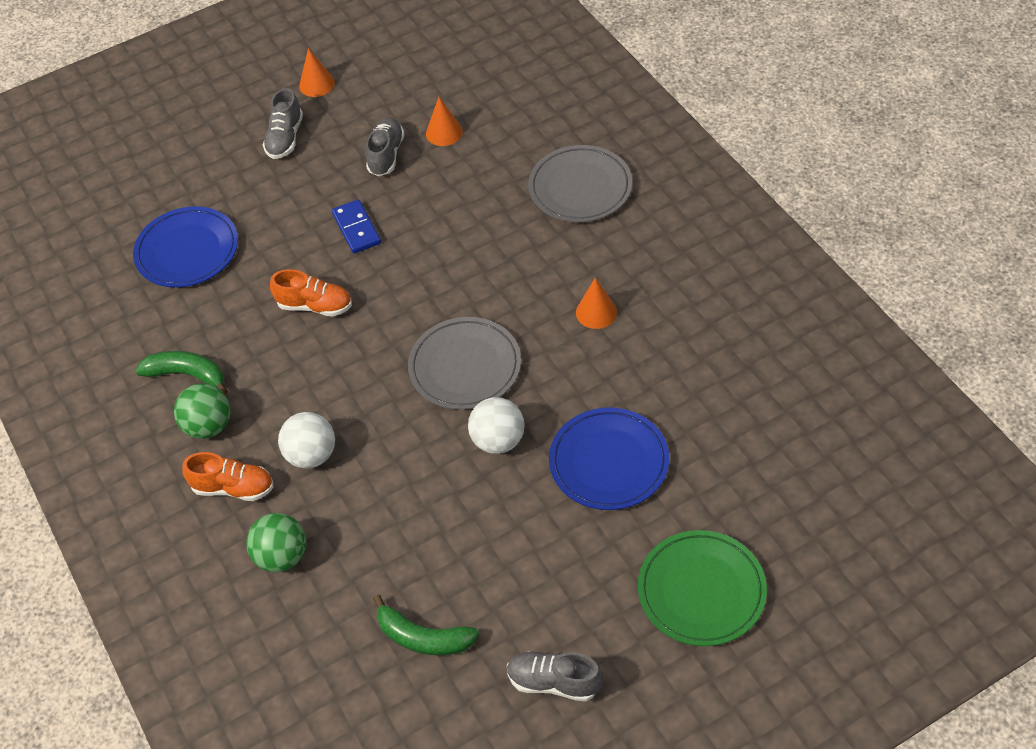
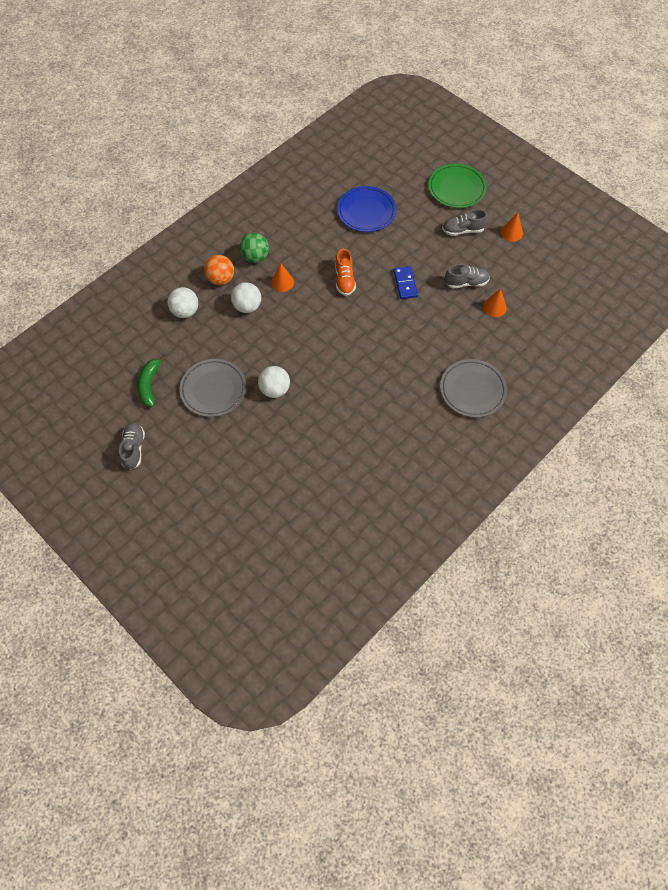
camera: 70 degrees right, 10 degrees up
(187, 375) = (285, 238): green banana -> none
(233, 488) = (221, 279): orange shoe -> orange ball
(282, 556) = (185, 311): green ball -> white ball
(356, 228) = (405, 284): blue domino -> blue domino turned 60 degrees counterclockwise
(465, 367) = (320, 362): grey plate -> grey plate (213, 389)
(596, 312) = (377, 419): orange cone -> orange cone (282, 282)
(609, 462) = (272, 447): blue plate -> none
(701, 591) = (198, 510): green plate -> green plate (456, 188)

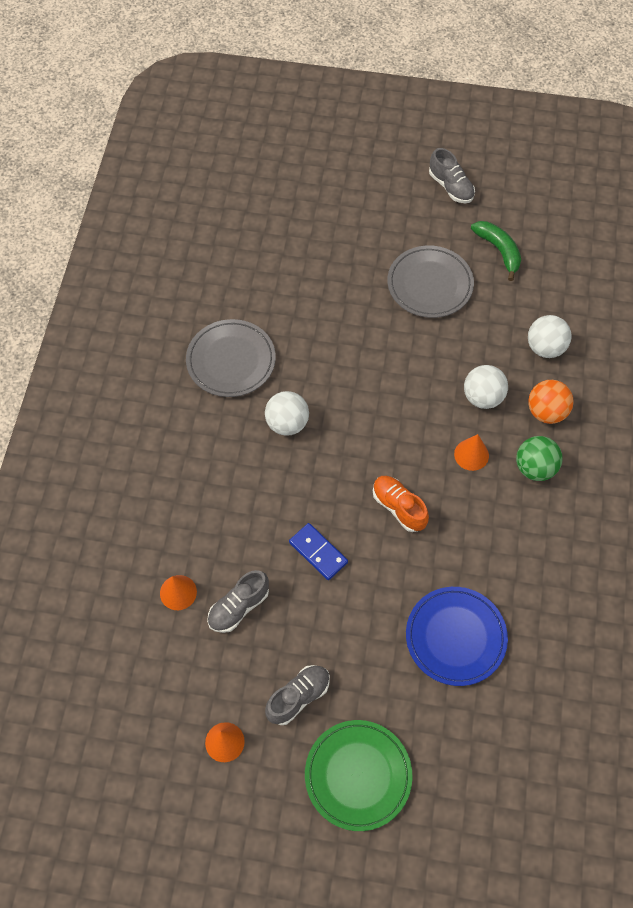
camera: 145 degrees right, 0 degrees up
(275, 389) = (365, 323): white ball -> white ball (287, 423)
(472, 390) = (140, 457): grey plate -> grey plate (231, 361)

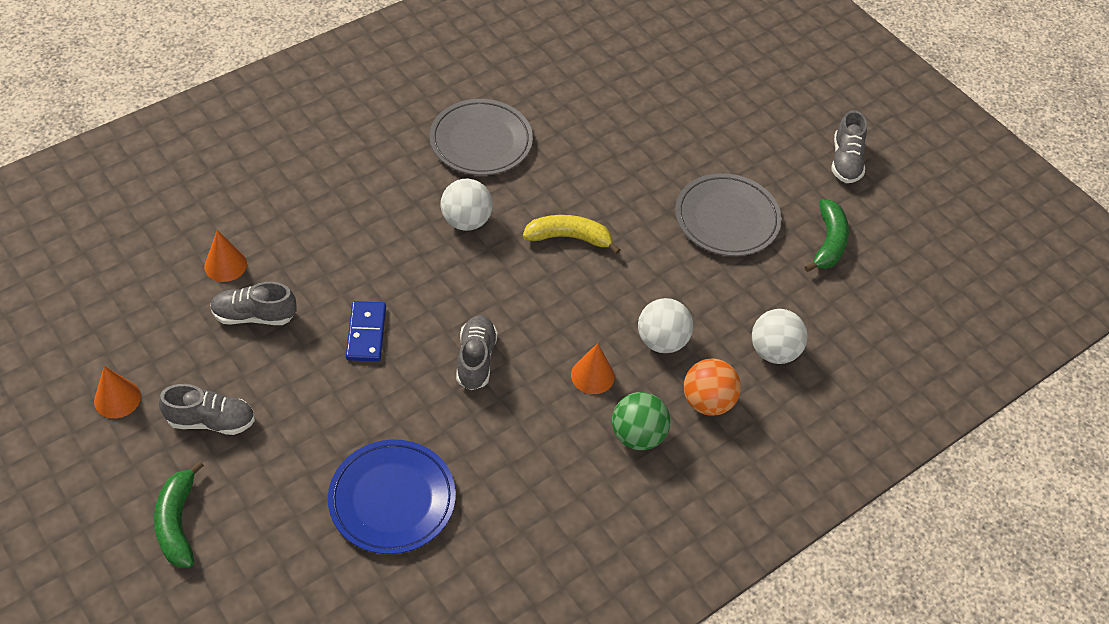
camera: 40 degrees right, 10 degrees down
(358, 378) = (569, 238): none -> yellow banana
(358, 775) = (178, 522): green plate -> green banana
(399, 507) = (476, 359): orange shoe -> grey shoe

